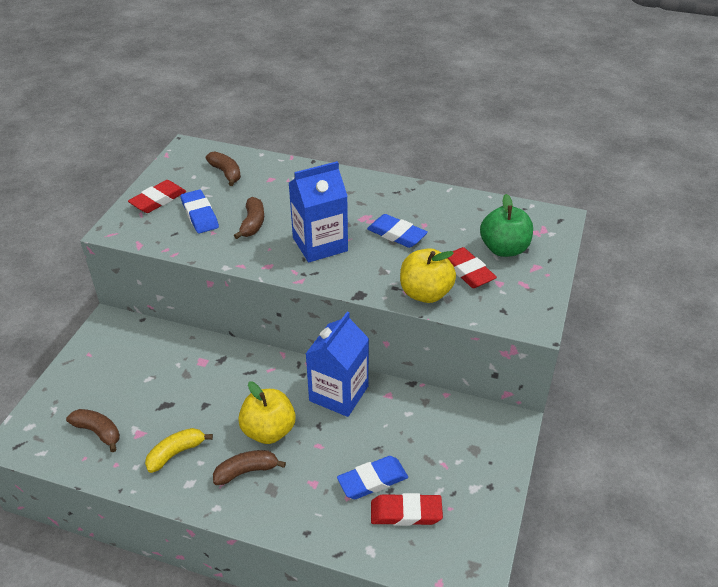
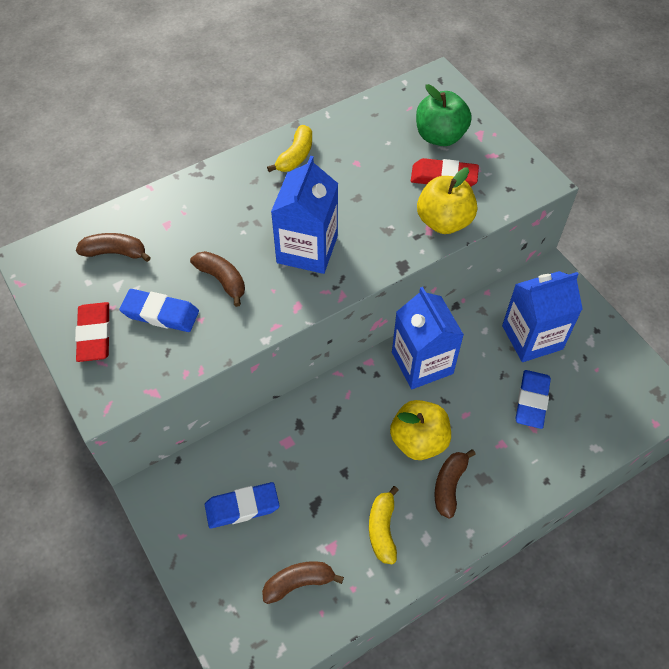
camera: 50 degrees left, 15 degrees up
(393, 196) = (295, 156): none -> yellow banana
(396, 234) = (350, 189): blue eraser -> blue eraser (242, 507)
(406, 512) = (579, 400): red eraser -> none
(434, 446) = (532, 337): none -> blue carton

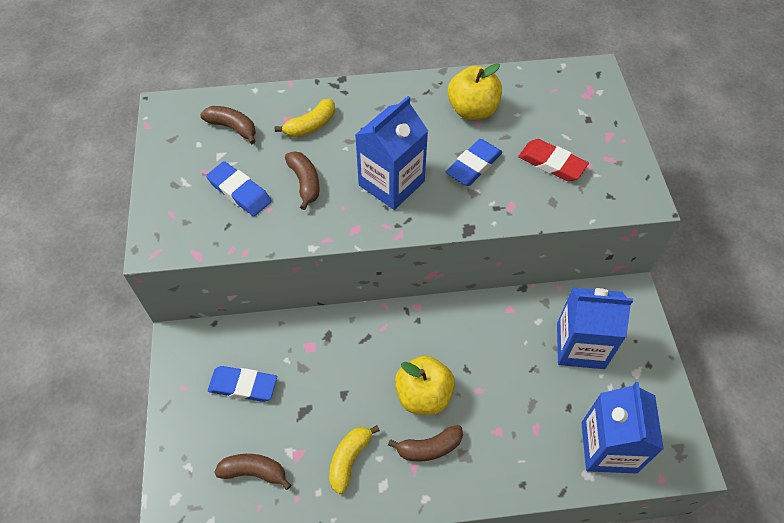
camera: 25 degrees right, 0 degrees up
(94, 334) = (179, 189): red eraser -> none
(295, 156) = (427, 98): yellow banana -> yellow banana (311, 125)
(422, 363) = (464, 327): blue carton -> blue carton (608, 447)
(440, 136) = (569, 125): green apple -> none
(444, 221) = (529, 203): yellow apple -> yellow apple (472, 110)
(449, 485) = (429, 447): brown banana -> brown banana turned 150 degrees counterclockwise
(532, 401) = (548, 404): blue eraser -> blue eraser (474, 165)

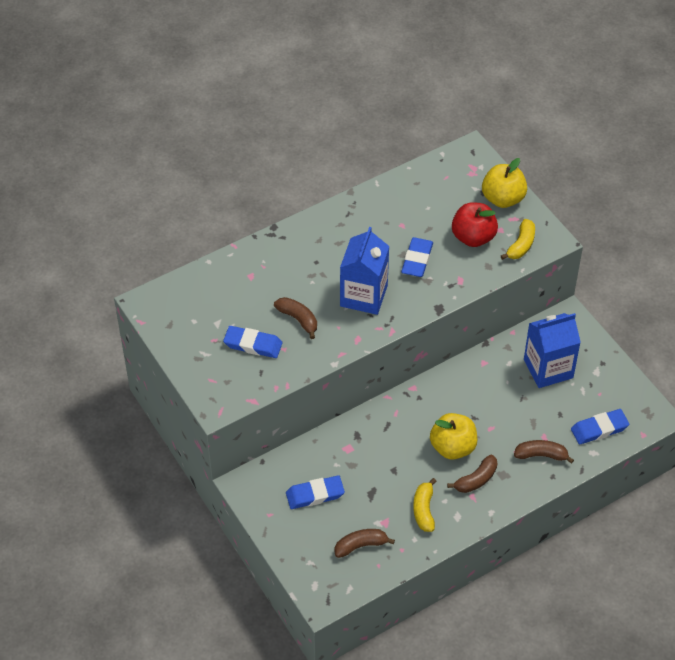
camera: 25 degrees left, 5 degrees down
(232, 127) = (212, 298): brown banana -> brown banana (541, 455)
(311, 125) = (274, 274): yellow banana -> yellow banana (521, 245)
(472, 110) = (392, 216): yellow apple -> yellow apple (503, 199)
(551, 163) = (473, 237): red eraser -> red apple
(608, 447) = (599, 429): blue carton -> blue eraser

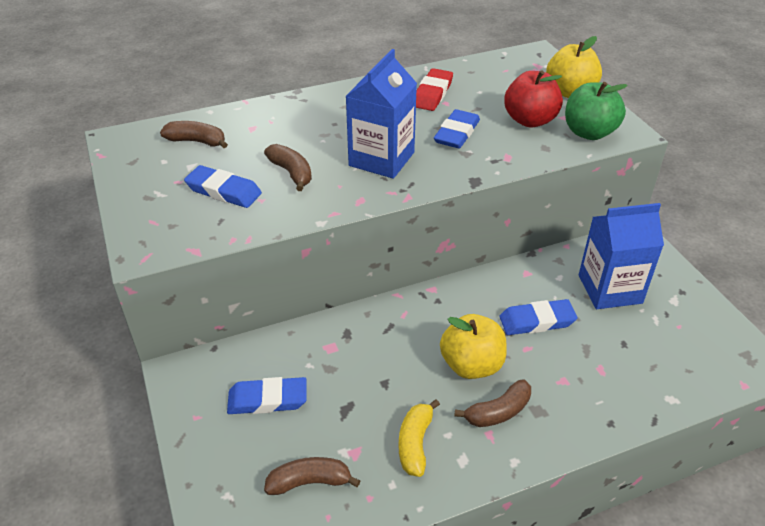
camera: 10 degrees right, 10 degrees down
(389, 216) = (432, 94): none -> red eraser
(521, 245) = (589, 133): yellow banana -> green apple
(541, 455) = (595, 392): brown banana -> brown banana (197, 141)
(599, 429) = (679, 369): blue eraser -> blue eraser (537, 321)

